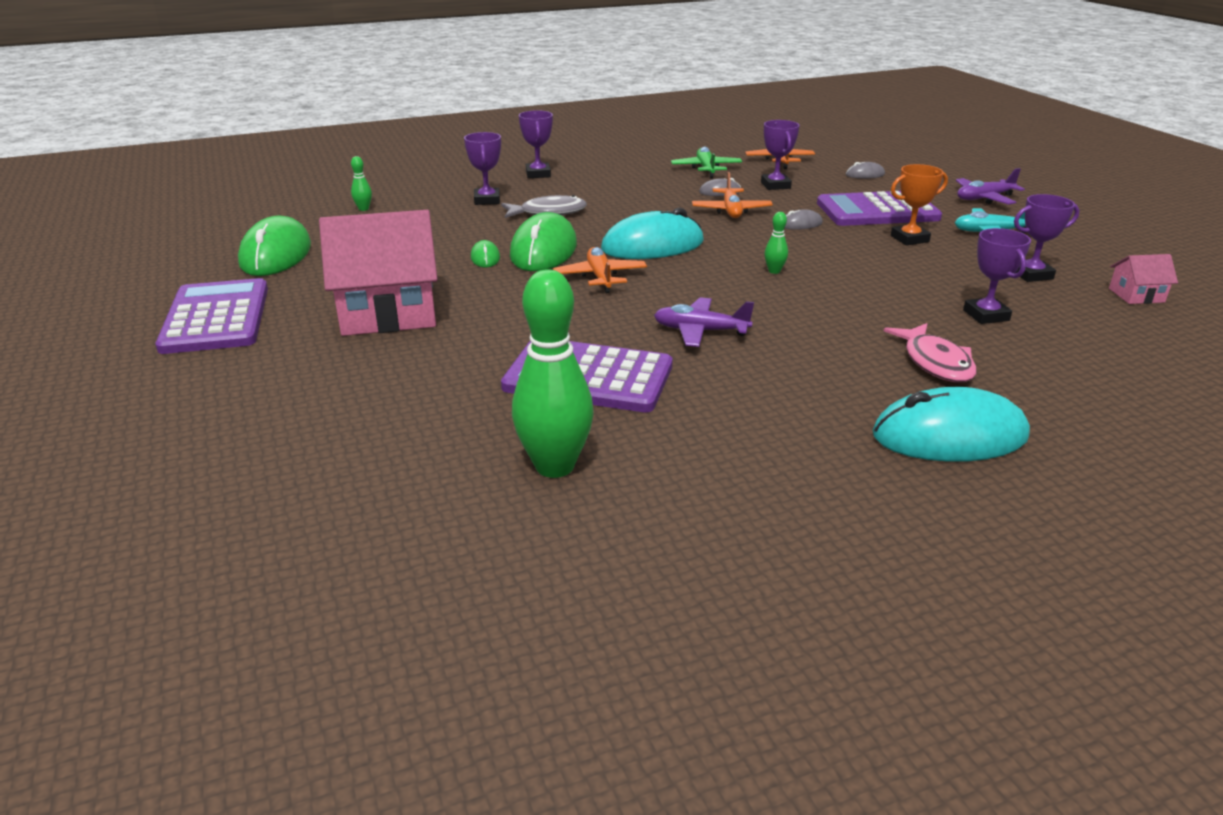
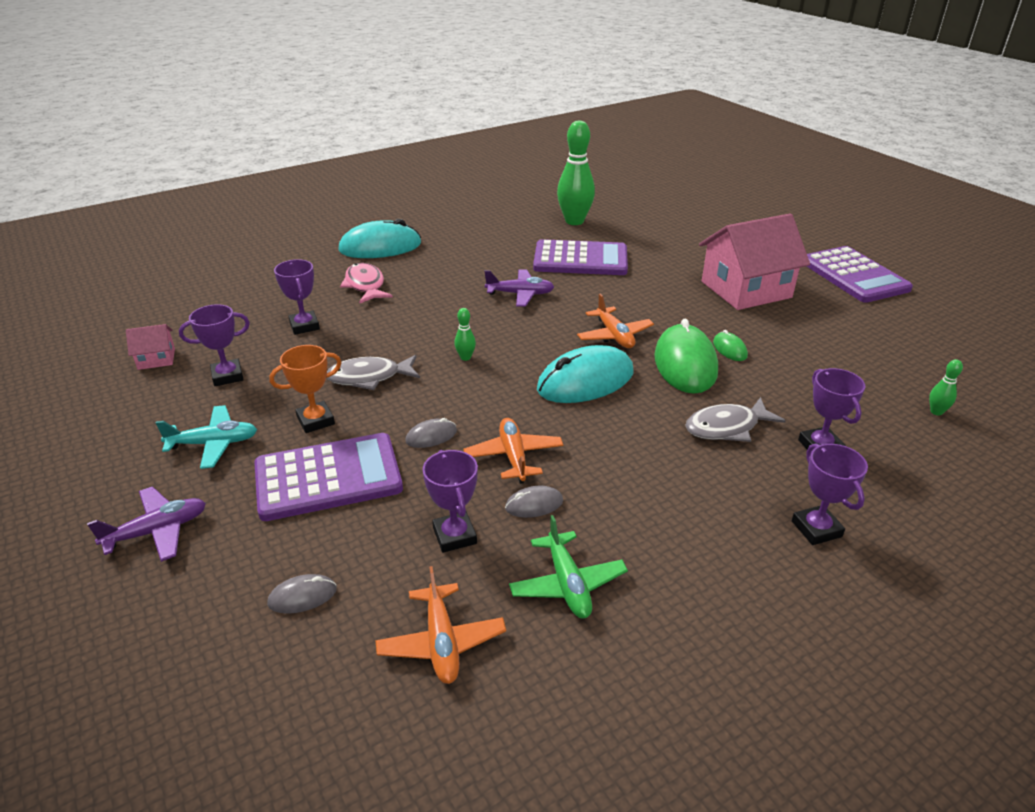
camera: 170 degrees right, 5 degrees up
(276, 254) = (913, 335): green mouse -> none
(874, 263) = (369, 377): none -> grey fish

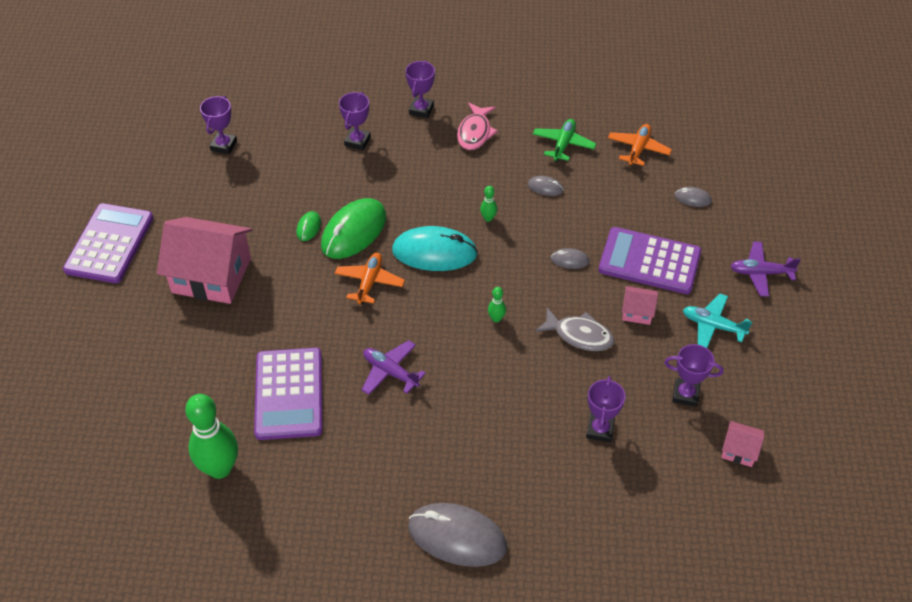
camera: 145 degrees left, 15 degrees up
(315, 420) = (637, 312): orange trophy -> pink house
(365, 285) = (514, 466): pink fish -> pink fish (475, 132)
(380, 247) = (457, 537): turquoise mouse -> grey mouse
(454, 536) = (599, 192): purple trophy -> purple trophy (224, 145)
(514, 456) = (531, 221): orange plane -> none
(580, 259) = (289, 394): purple calculator -> purple calculator turned 135 degrees counterclockwise
(726, 427) = (390, 176): grey fish -> none
(936, 412) = (263, 126): green bowling pin -> green bowling pin (488, 218)

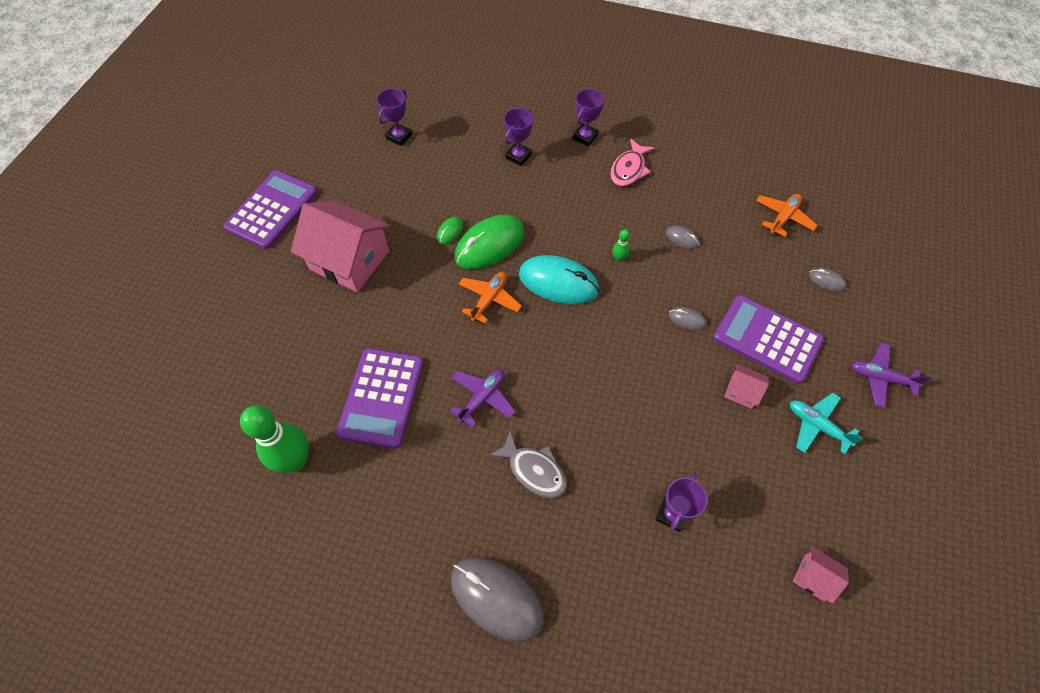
camera: 15 degrees right, 10 degrees up
(390, 372) = (482, 398): purple plane -> purple plane turned 75 degrees clockwise
(496, 318) = (599, 365): green bowling pin -> none
(563, 144) = (710, 198): green plane -> none
(579, 335) = (676, 403): grey fish -> grey fish (533, 470)
(685, 394) = (770, 497): purple trophy -> none

